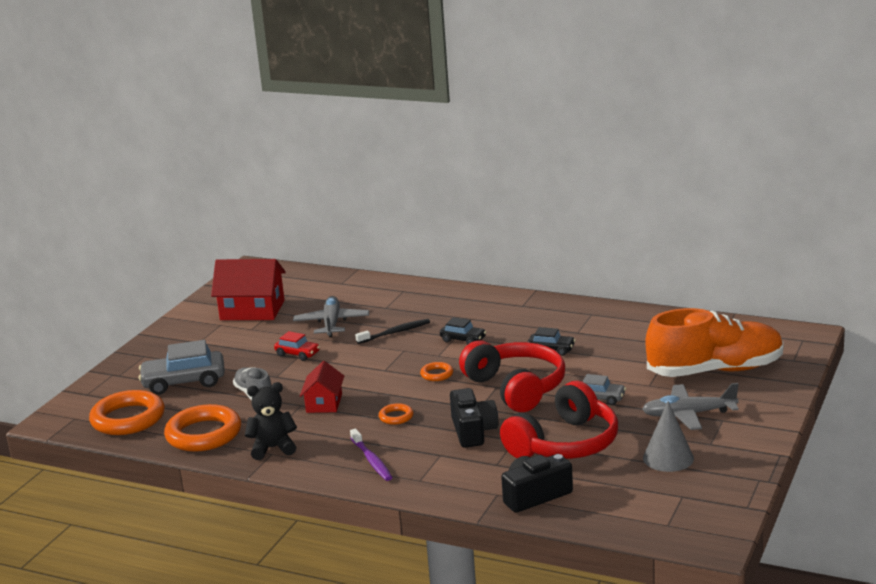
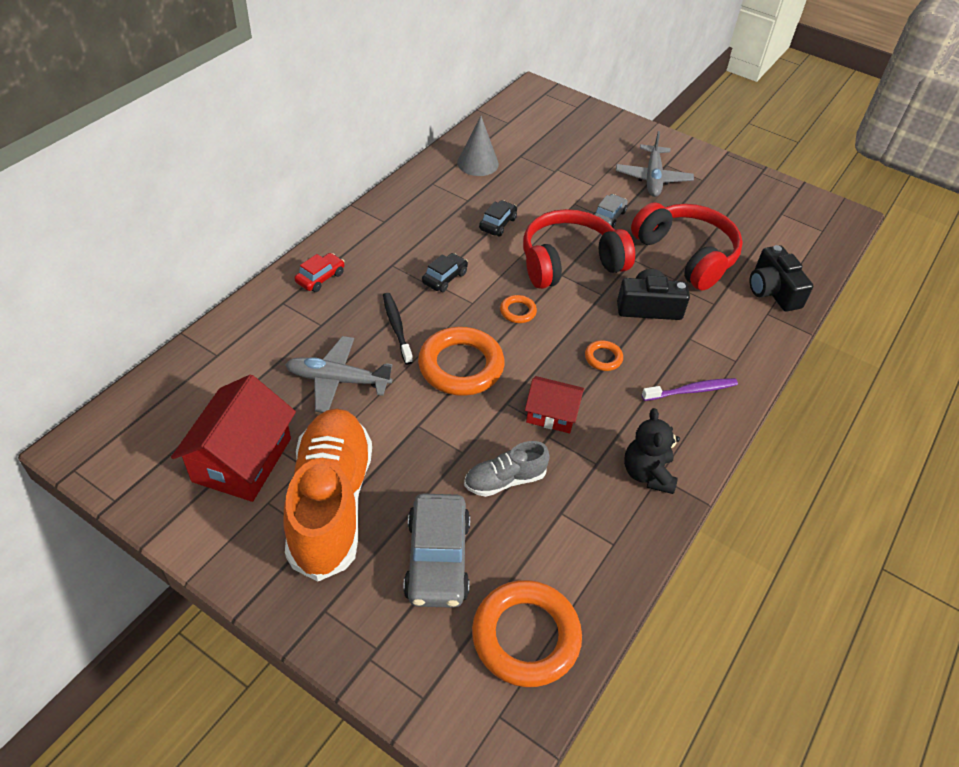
camera: 85 degrees left, 25 degrees up
(204, 434) = (595, 543): orange ring -> orange ring (461, 366)
(297, 354) = (410, 424): red car -> red car (320, 278)
(668, 458) = (722, 205): grey cone -> grey cone (478, 163)
(715, 371) = (581, 146): orange shoe -> orange shoe (331, 503)

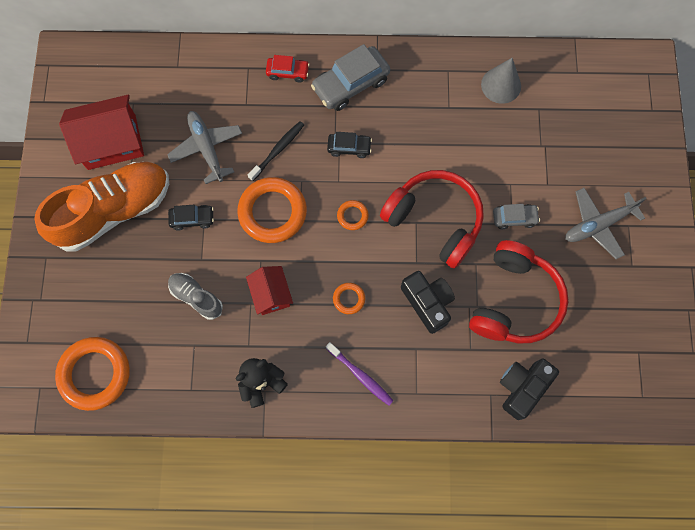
camera: 60 degrees right, 25 degrees up
(437, 559) = (114, 294): grey car -> grey car (350, 84)
(497, 224) = (438, 145): black car -> black car (192, 219)

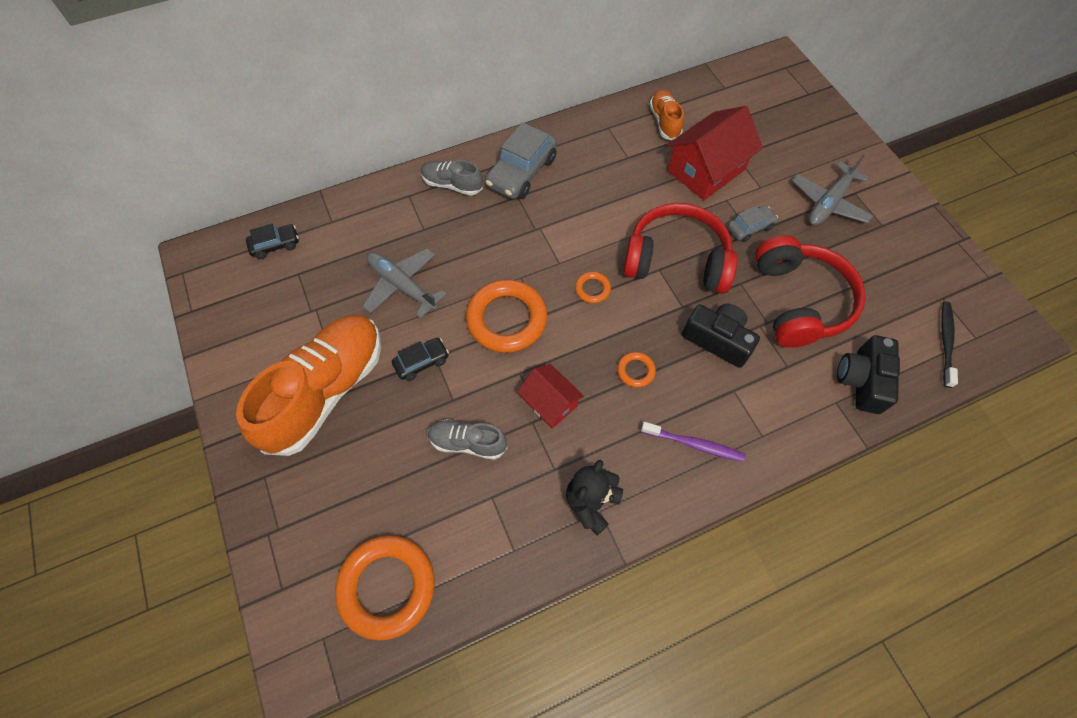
camera: 25 degrees left, 10 degrees down
(111, 142) = (291, 321): red house -> red house (706, 170)
(278, 150) = (480, 258): black toothbrush -> black toothbrush (945, 342)
(288, 72) = (452, 185): red car -> grey shoe
(349, 148) = (552, 228): black car -> black car (275, 245)
(501, 85) = (664, 122): grey cone -> orange shoe

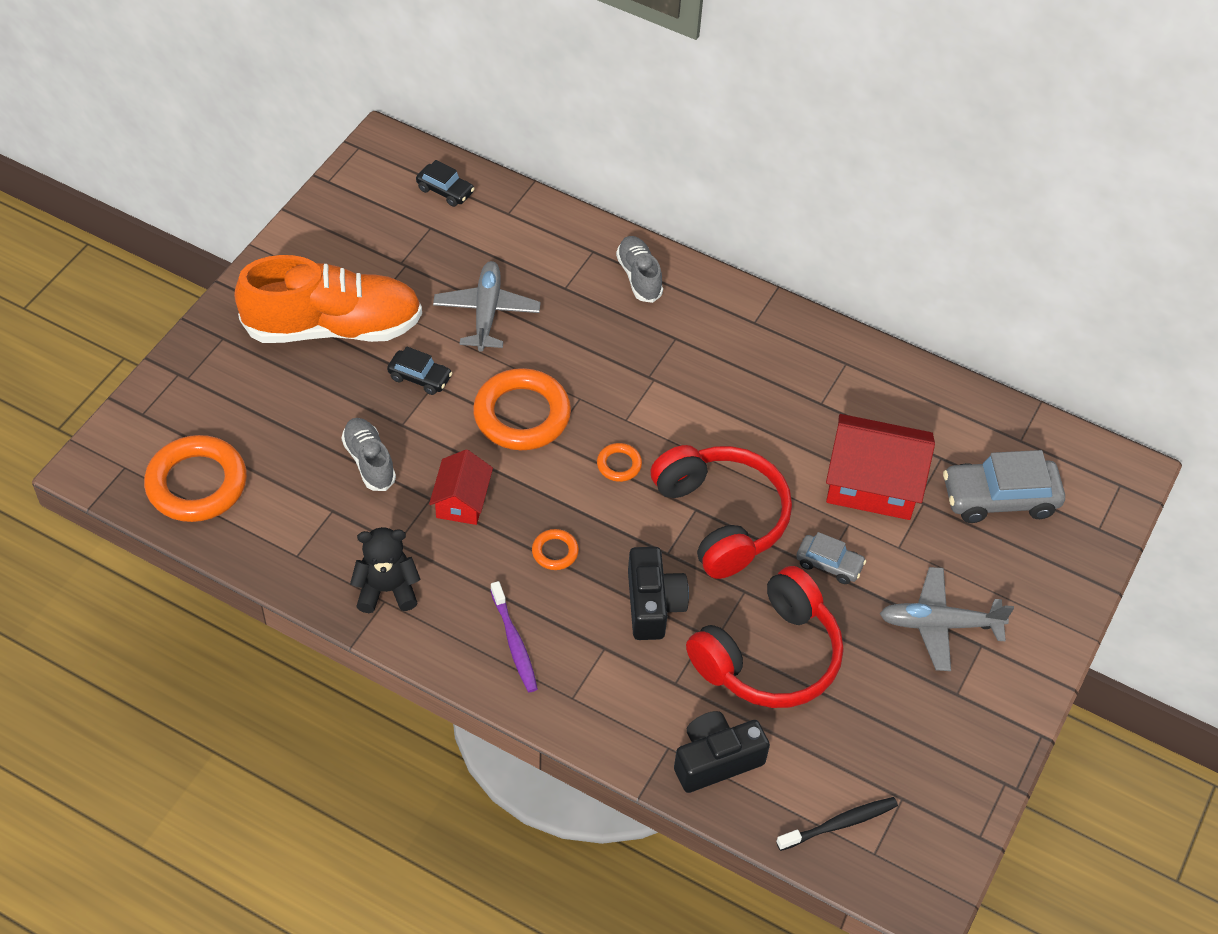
camera: 50 degrees right, 10 degrees down
(521, 172) = (710, 323): grey car -> grey car (999, 498)
(664, 122) = (906, 409): orange shoe -> none

